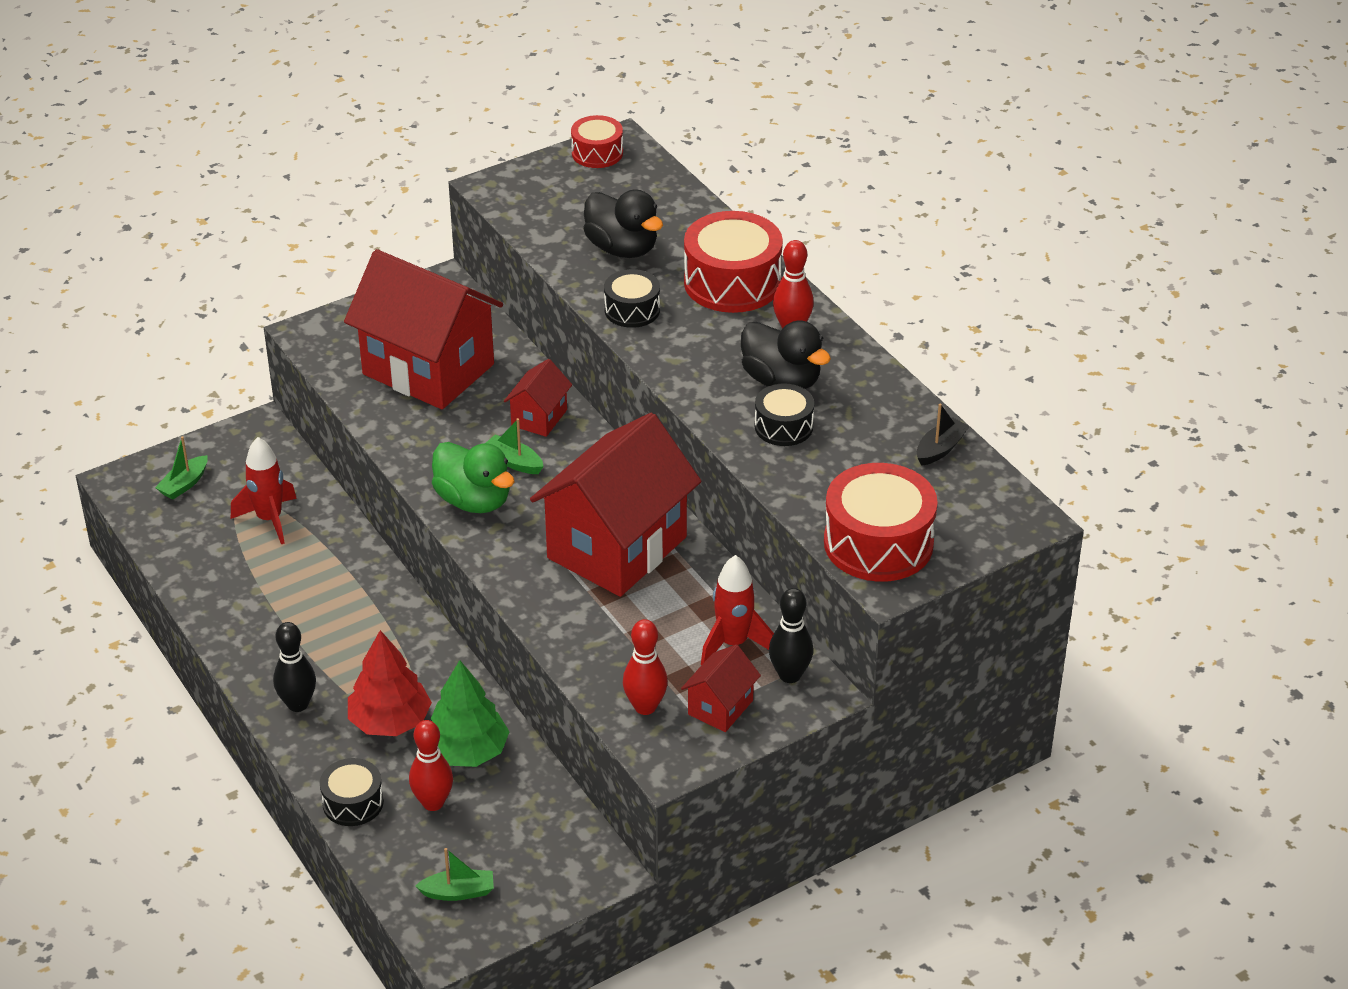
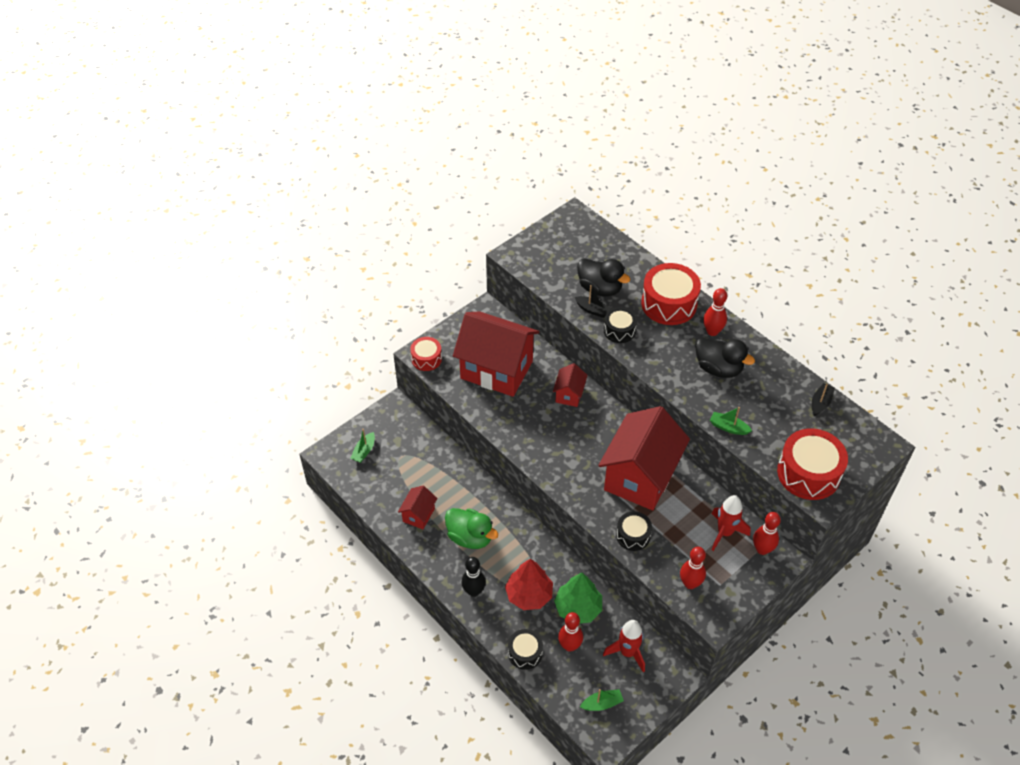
camera: 10 degrees left, 10 degrees up
(269, 519) = (420, 468): red rocket -> red rocket (627, 652)
(474, 501) = (550, 456): green duck -> green duck (470, 537)
(514, 462) = (564, 427): green boat -> green boat (728, 427)
(597, 153) = (564, 224): red drum -> red drum (426, 359)
(598, 277) = (592, 310): none -> black boat
(720, 707) = (731, 577): red house -> red house (418, 515)
(783, 426) = (730, 400): black drum -> black drum (633, 535)
(789, 675) = (762, 549): black bowling pin -> red bowling pin

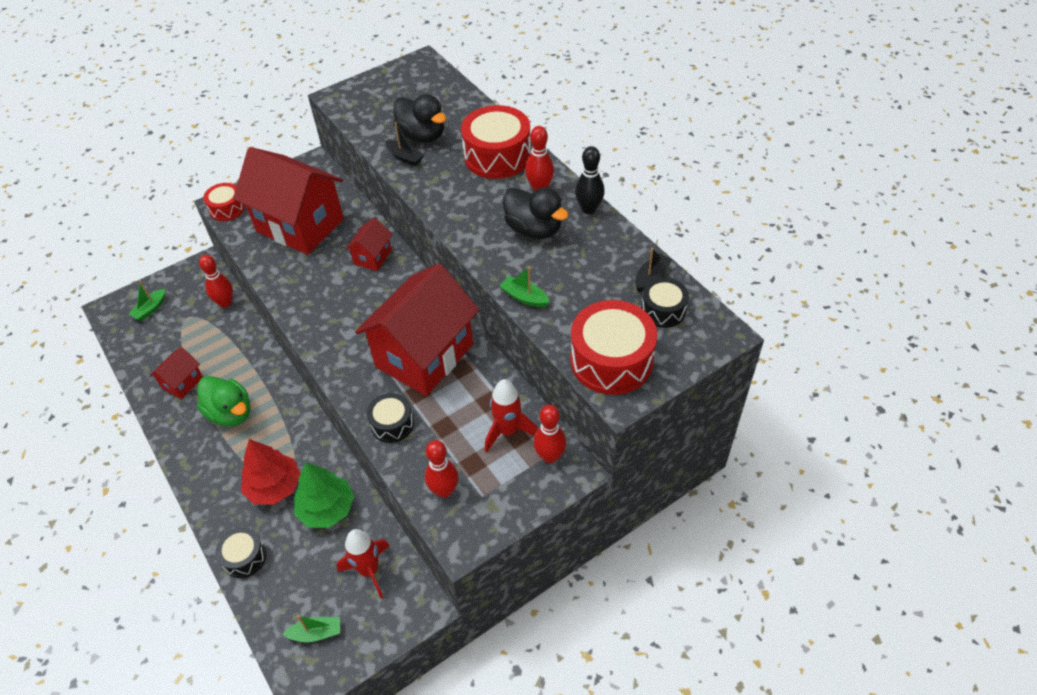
camera: 10 degrees right, 0 degrees up
(474, 591) = (211, 476): black bowling pin -> black bowling pin (589, 209)
(569, 646) = (301, 554): red bowling pin -> red bowling pin (225, 302)
(619, 330) = (428, 181): black drum -> black drum (663, 310)

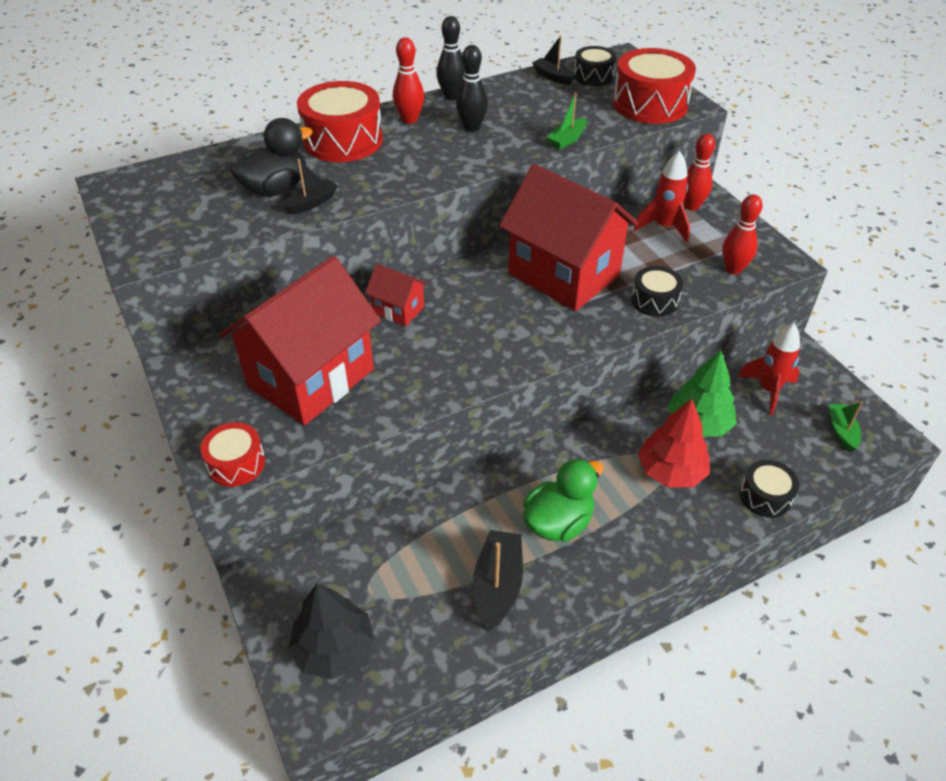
camera: 85 degrees left, 5 degrees down
(150, 309) = (334, 649): green boat -> black tree
(182, 383) = (497, 586): red house -> black boat
(225, 302) = (353, 542): red bowling pin -> none
(534, 229) = (471, 127): black duck -> black bowling pin

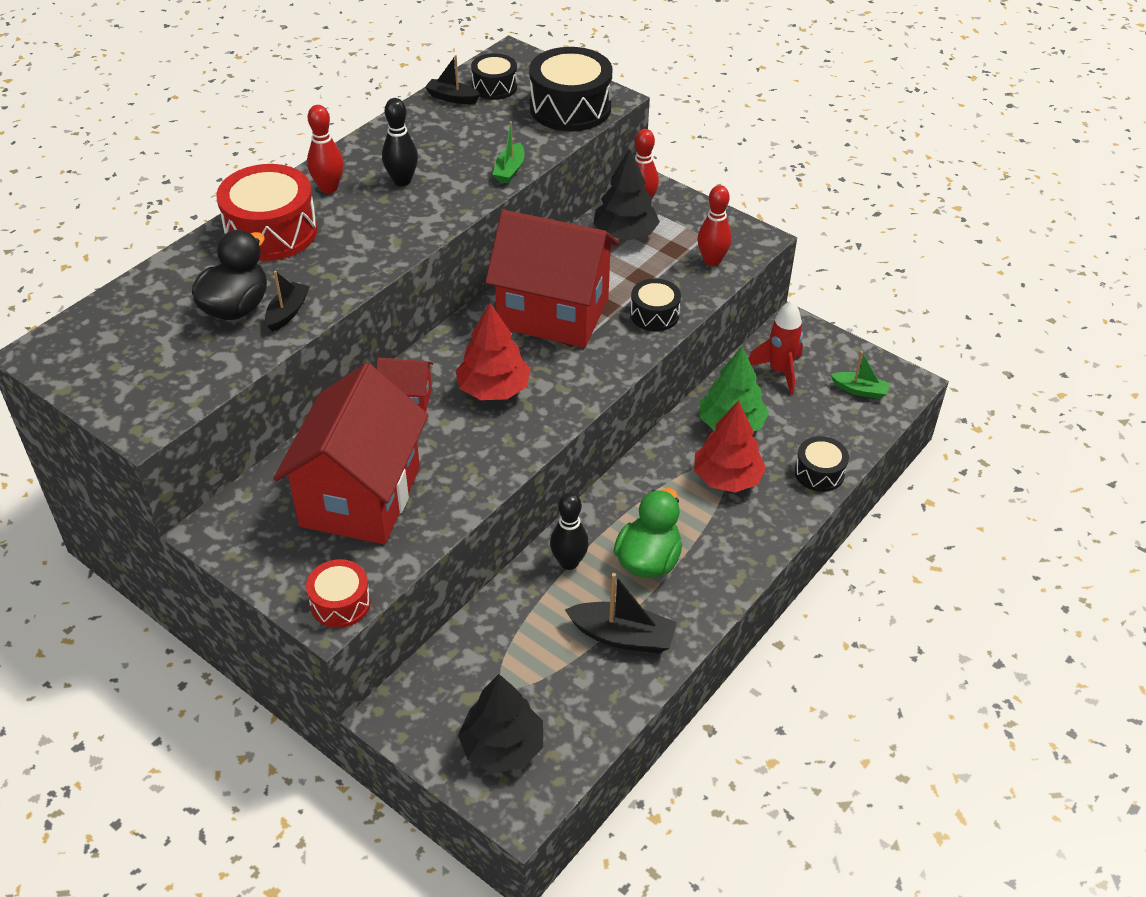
camera: 25 degrees left, 0 degrees up
(452, 96) = (357, 148): black bowling pin -> black bowling pin (569, 562)
(475, 323) = (493, 389): none -> red tree
(497, 586) = (622, 636): black boat -> black boat turned 120 degrees clockwise
(650, 104) = (570, 108): red drum -> black drum
(663, 227) = (625, 234): red rocket -> black tree
(842, 431) = (860, 390): green boat -> green boat turned 135 degrees clockwise

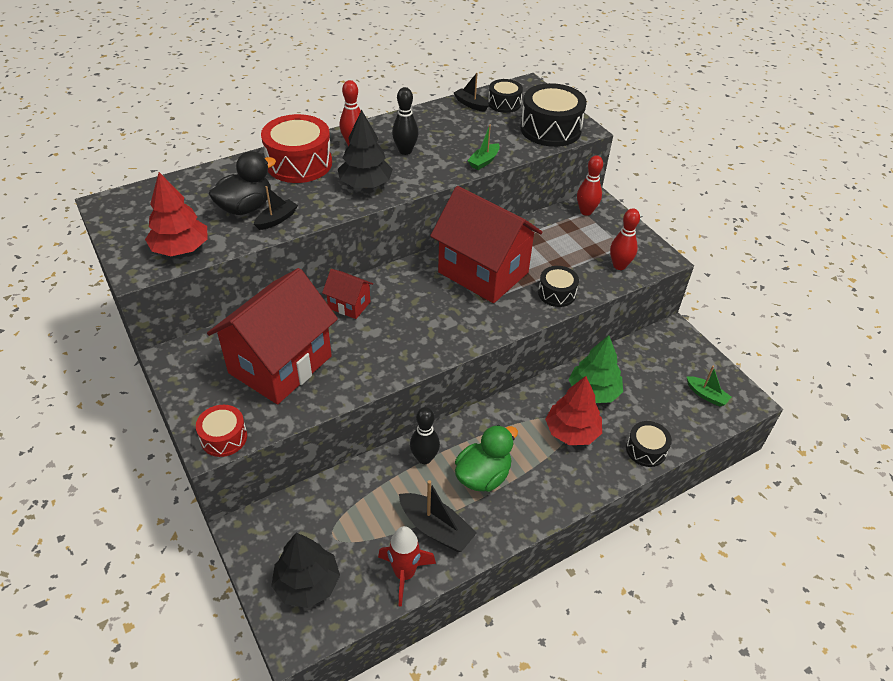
camera: 20 degrees right, 0 degrees up
(493, 389) = (412, 315): red tree -> red tree (181, 249)
(625, 234) = (563, 230): black tree -> black tree (365, 184)
(779, 371) = (649, 363): red rocket -> red rocket (404, 574)

